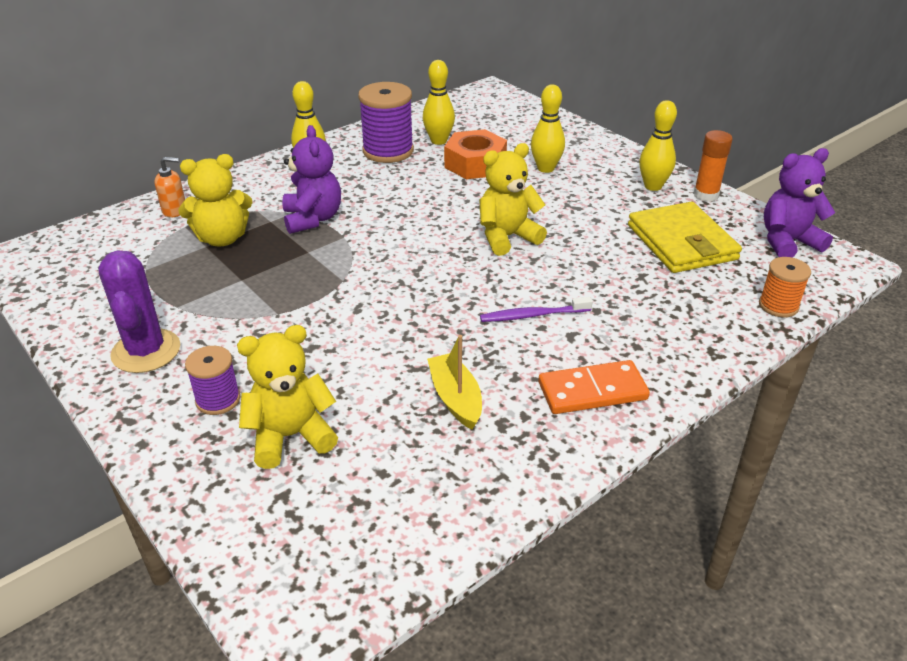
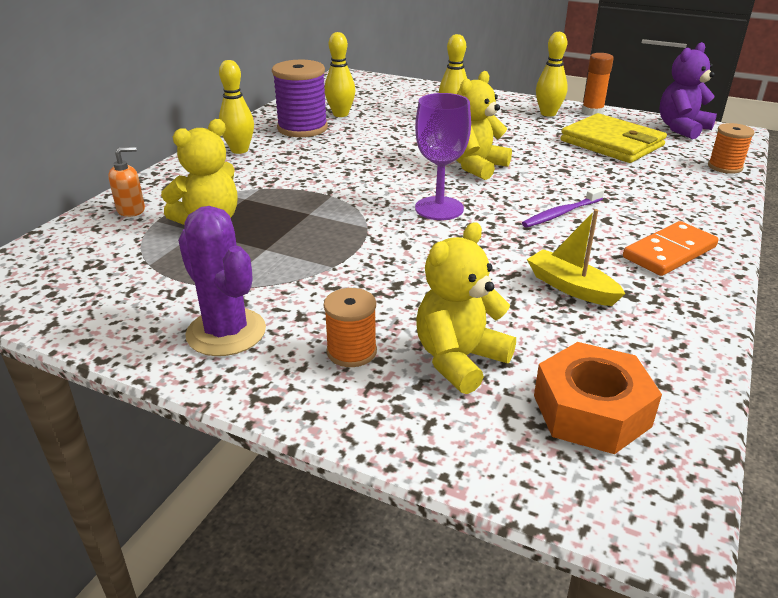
camera: 25 degrees left, 5 degrees down
(218, 400) = (351, 351): purple spool -> orange spool
(313, 219) = (286, 188): purple teddy bear -> none
(423, 277) = (439, 208): none -> purple goblet
(475, 164) = (391, 124): orange nut -> orange nut (591, 410)

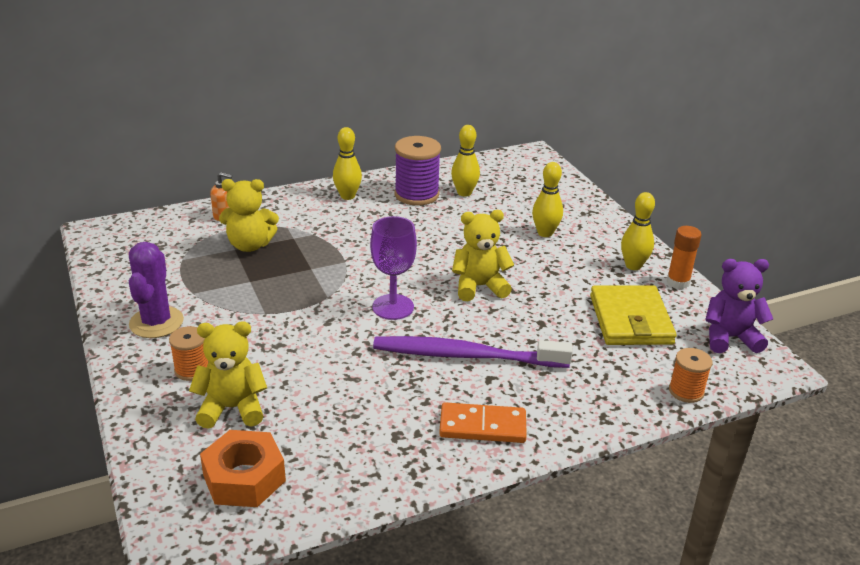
camera: 40 degrees right, 0 degrees up
(561, 213) = (466, 356): purple toothbrush -> purple toothbrush, size x2.03
(571, 287) = (370, 408): yellow boat -> none

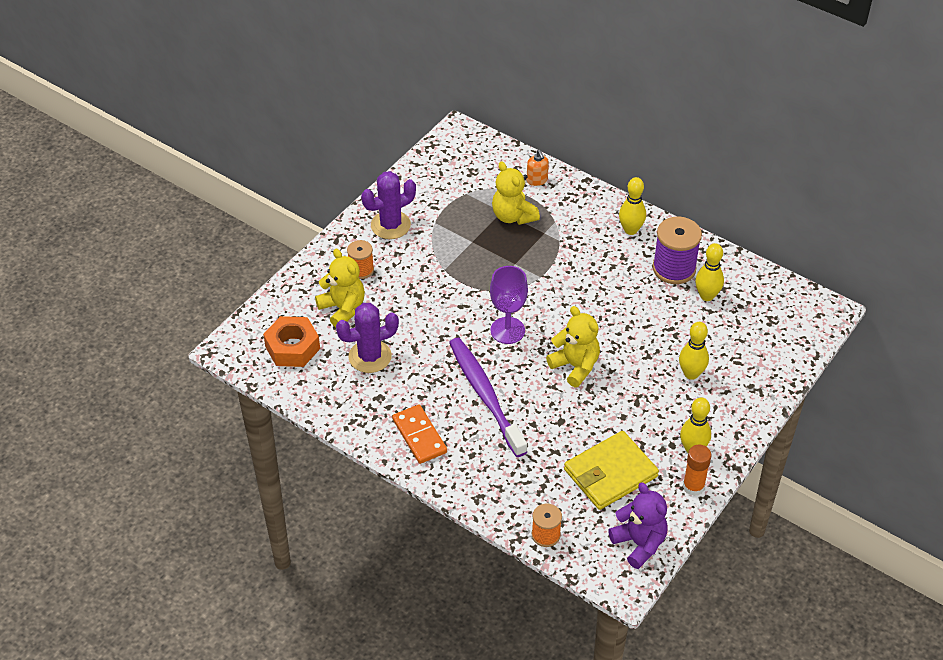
camera: 60 degrees right, 15 degrees up
(328, 417) = (370, 356): none -> purple cactus

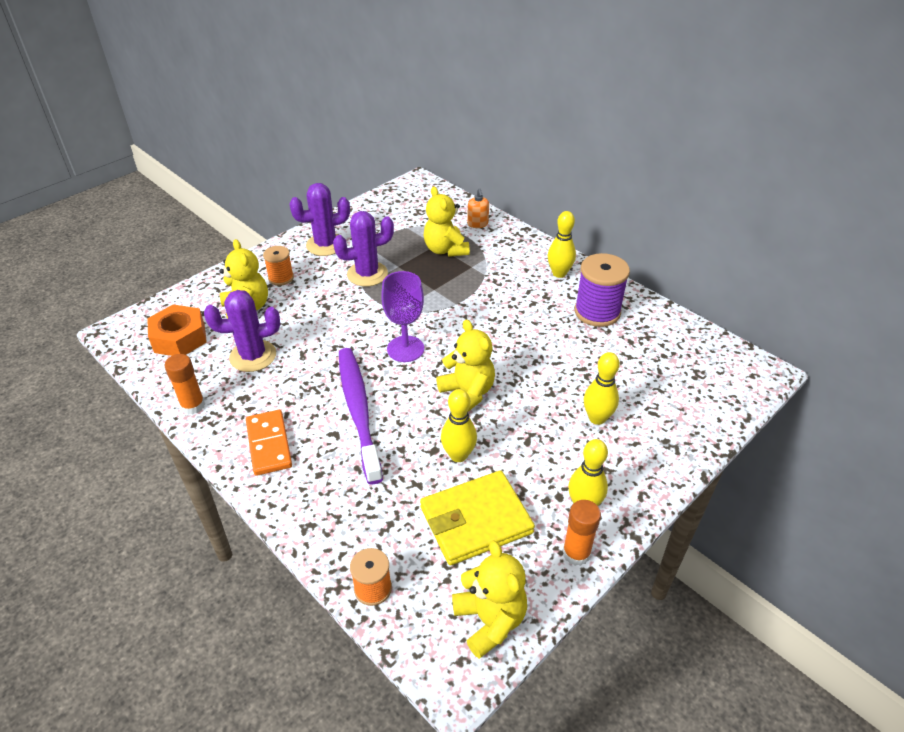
camera: 10 degrees right, 5 degrees down
(337, 411) = (193, 405): none -> orange glue stick
(445, 254) = (367, 274): none -> purple cactus
(639, 543) = (490, 620): purple teddy bear -> yellow teddy bear
(707, 296) = (628, 341): yellow bowling pin -> yellow bowling pin (458, 455)

